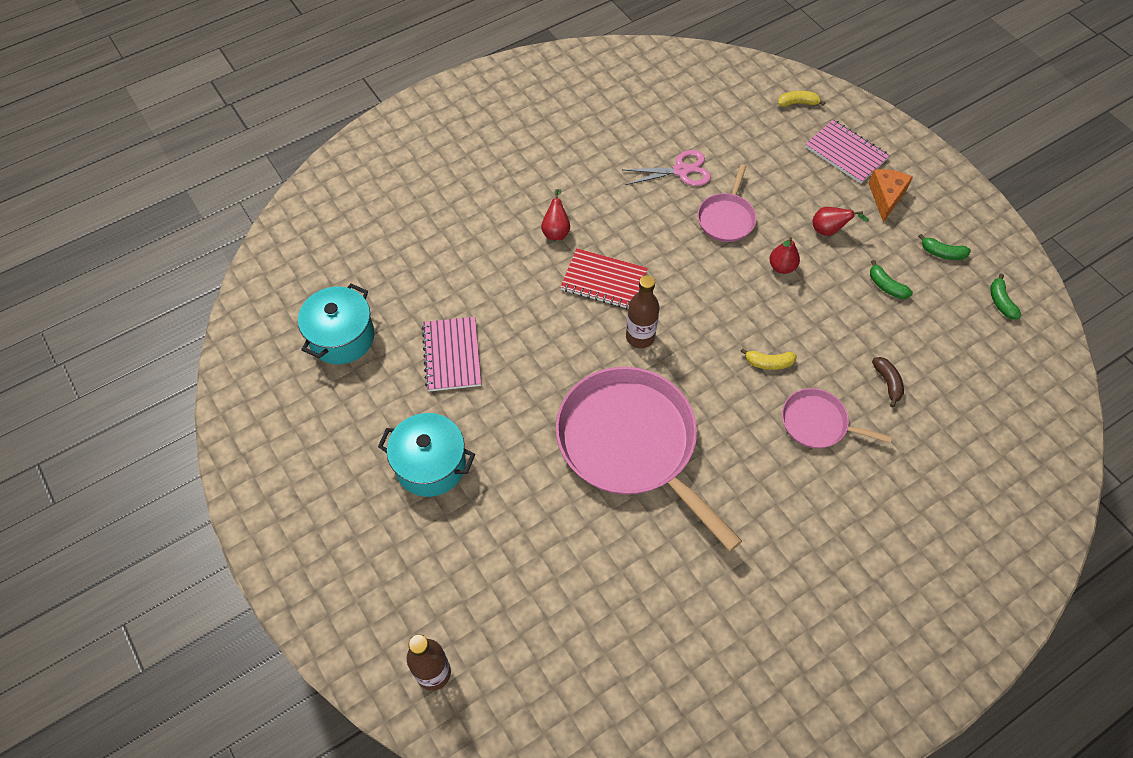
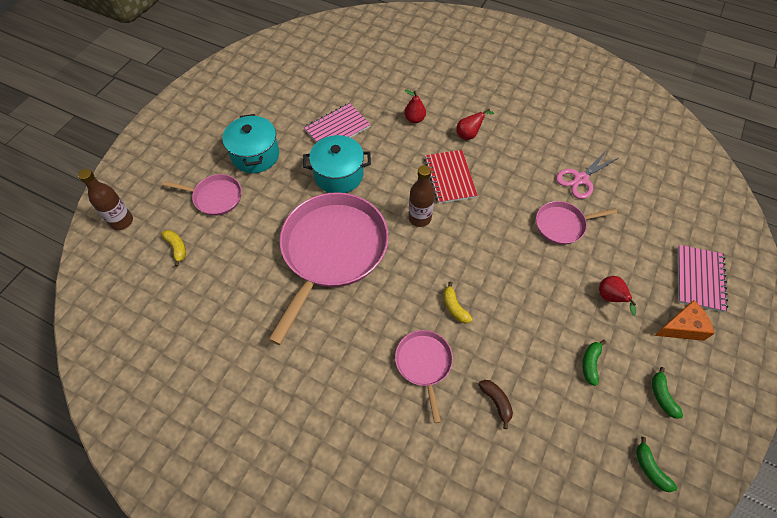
camera: 60 degrees right, 0 degrees up
(342, 337) = (315, 75): turquoise pot -> turquoise pot (338, 175)
(469, 539) = (215, 197): none -> pink pan
(681, 170) = (580, 179): pink scissors -> pink scissors turned 90 degrees clockwise
(782, 267) = (548, 280): red pear -> red pear (414, 119)
(798, 103) = (717, 224): yellow banana -> yellow banana (177, 248)
(887, 383) = (496, 402): brown banana -> brown banana turned 75 degrees counterclockwise
(1001, 302) = (650, 468): green banana -> green banana turned 75 degrees counterclockwise

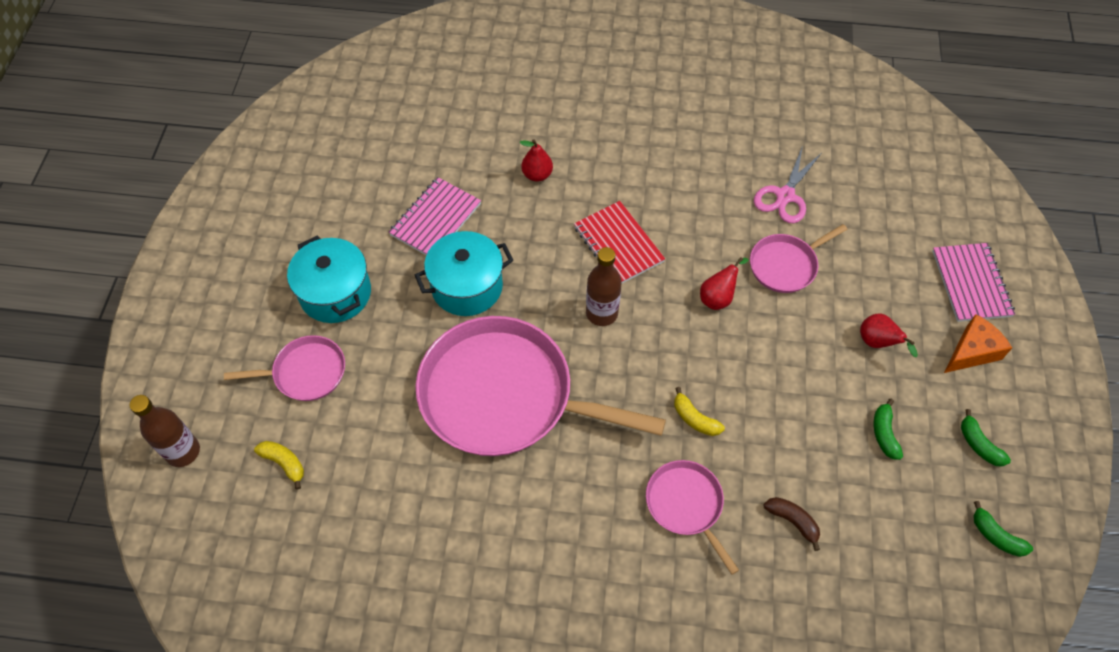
camera: 20 degrees left, 0 degrees up
(332, 250) = (504, 395): pink pan -> pink pan turned 75 degrees counterclockwise
(469, 134) = (619, 176): red pear -> red pear (718, 297)

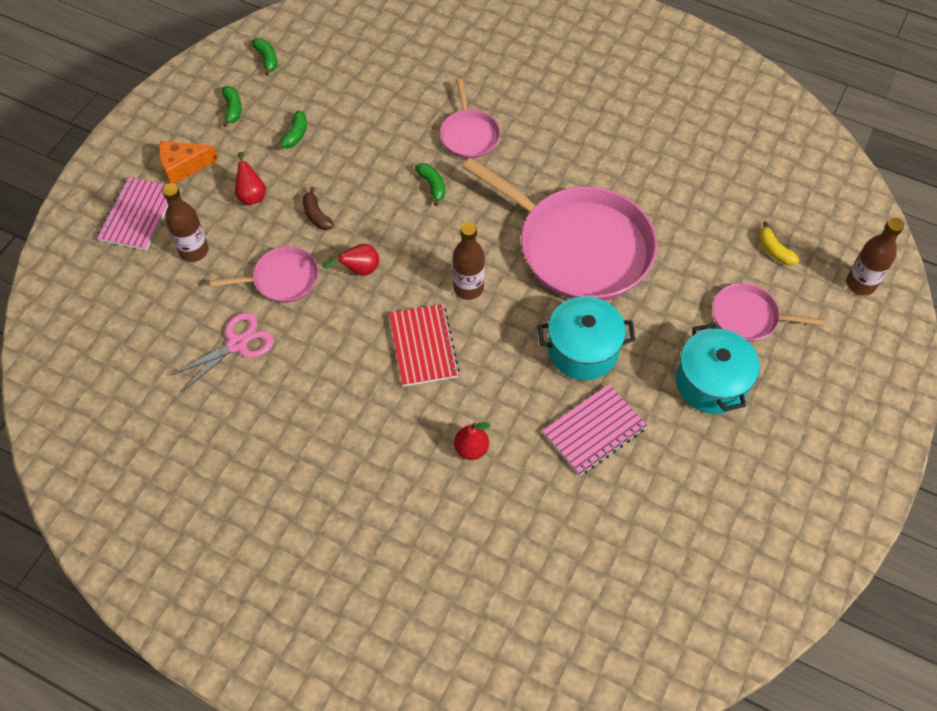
camera: 160 degrees left, 0 degrees up
(695, 419) = (432, 186): yellow banana -> green banana
(792, 521) = (399, 105): brown banana -> brown banana (316, 215)
(888, 266) = (194, 251): none -> brown bottle

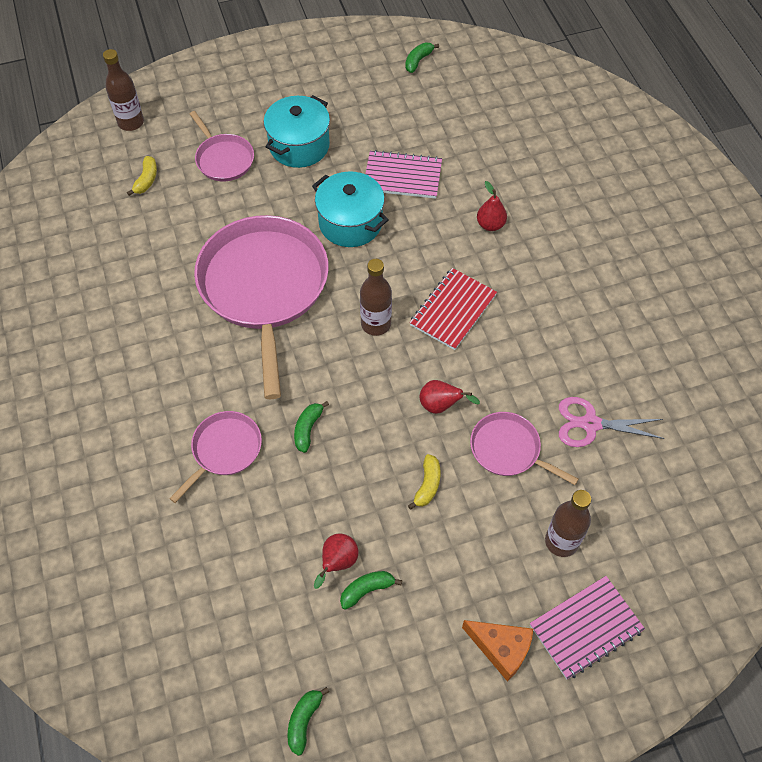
camera: 135 degrees left, 0 degrees up
(233, 109) = (396, 681): green banana -> green banana (418, 61)
(251, 195) = (464, 556): red pear -> red pear (337, 563)
(316, 215) = (427, 485): brown banana -> yellow banana

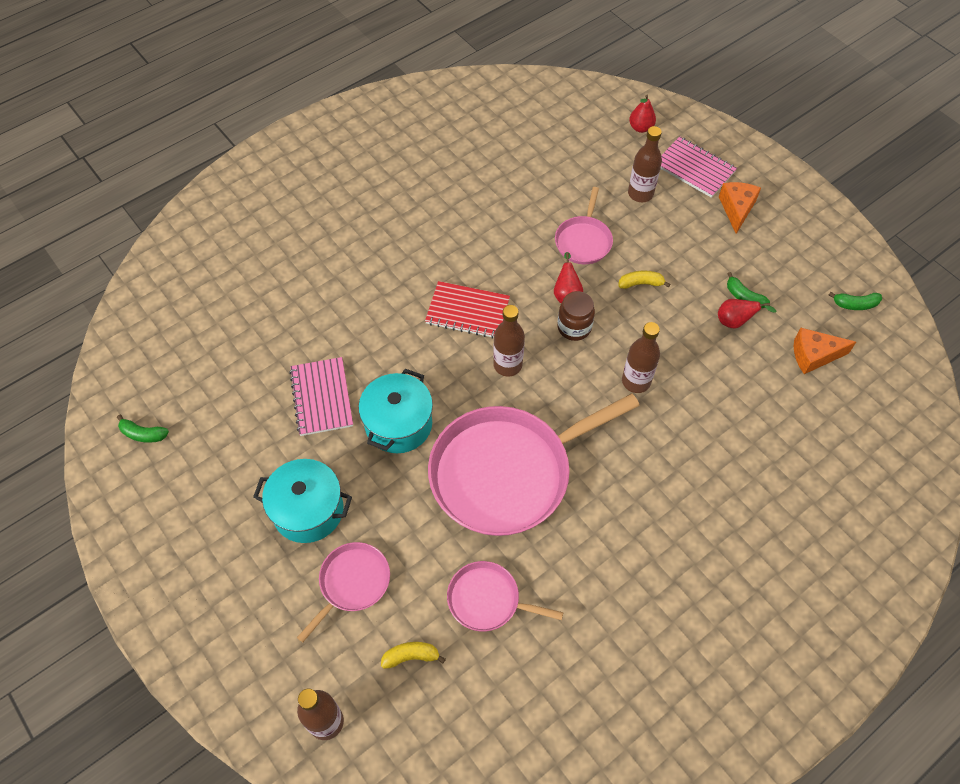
camera: 110 degrees left, 0 degrees up
(224, 450) = (688, 437): pink pan -> pink pan (487, 600)
(258, 628) = (814, 355): none -> orange cheese
(308, 429) = (636, 381): green banana -> brown bottle
(396, 397) = (574, 327): none -> brown jar
(490, 225) = (359, 308): red pear -> red pear (640, 128)
(590, 424) = (535, 196): pink scissors -> none

